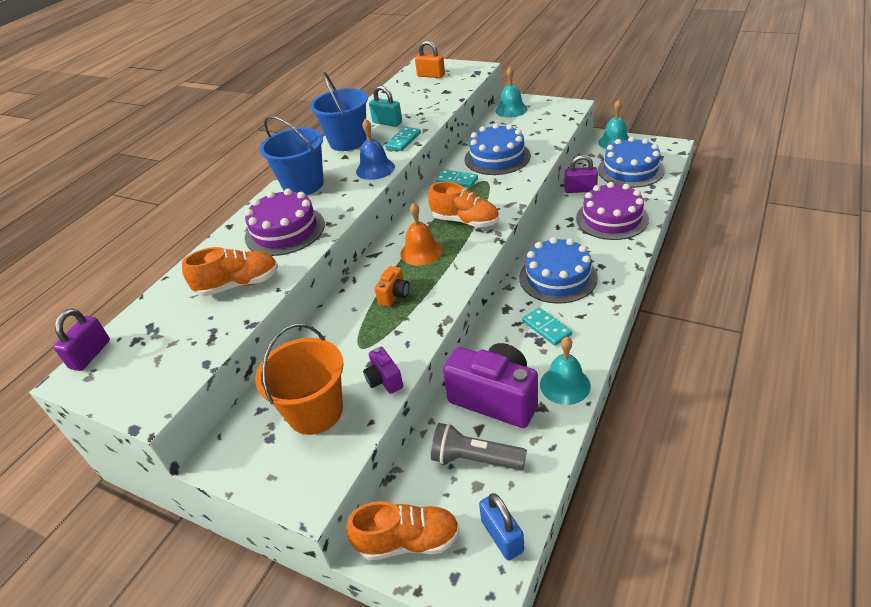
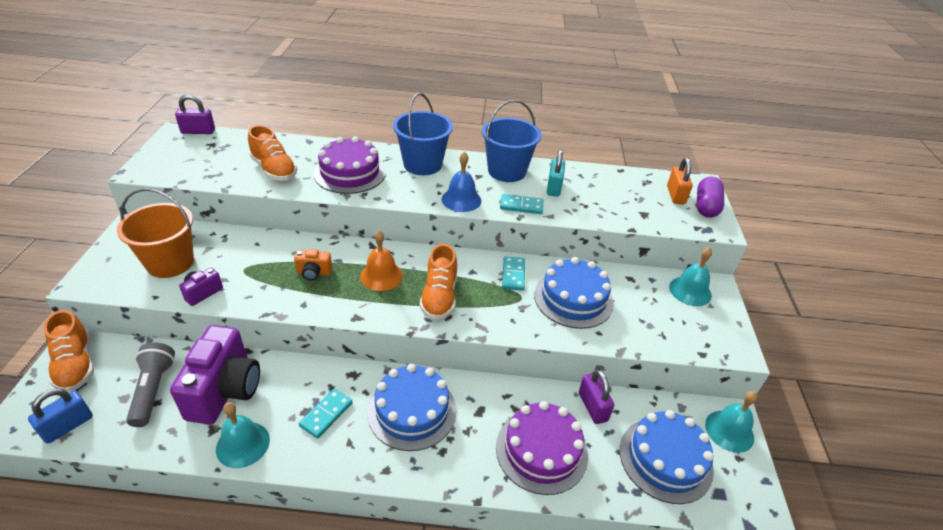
camera: 60 degrees right, 0 degrees up
(451, 67) = (706, 207): none -> purple capsule

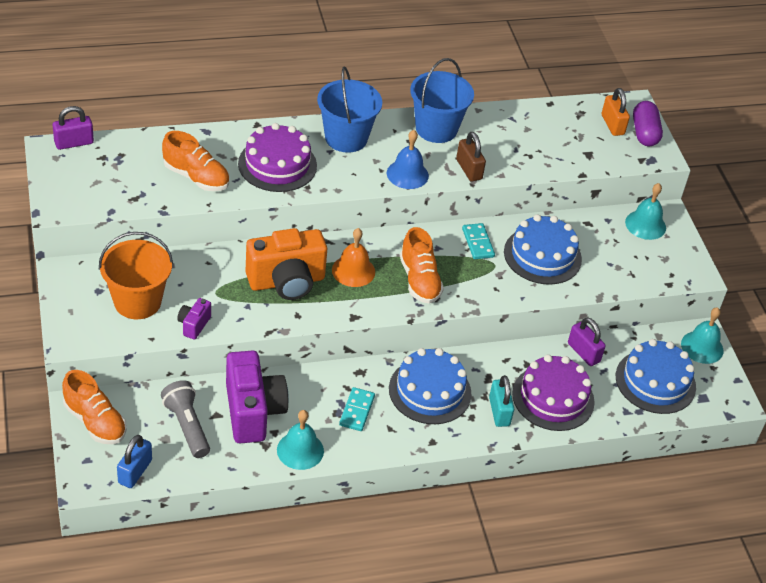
camera: 20 degrees left, 5 degrees up
(314, 273) = (286, 282): orange camera -> orange camera, size x2.18
(521, 206) = (469, 169): turquoise domino -> brown padlock
(554, 187) = (491, 140): turquoise padlock -> turquoise padlock (499, 412)

